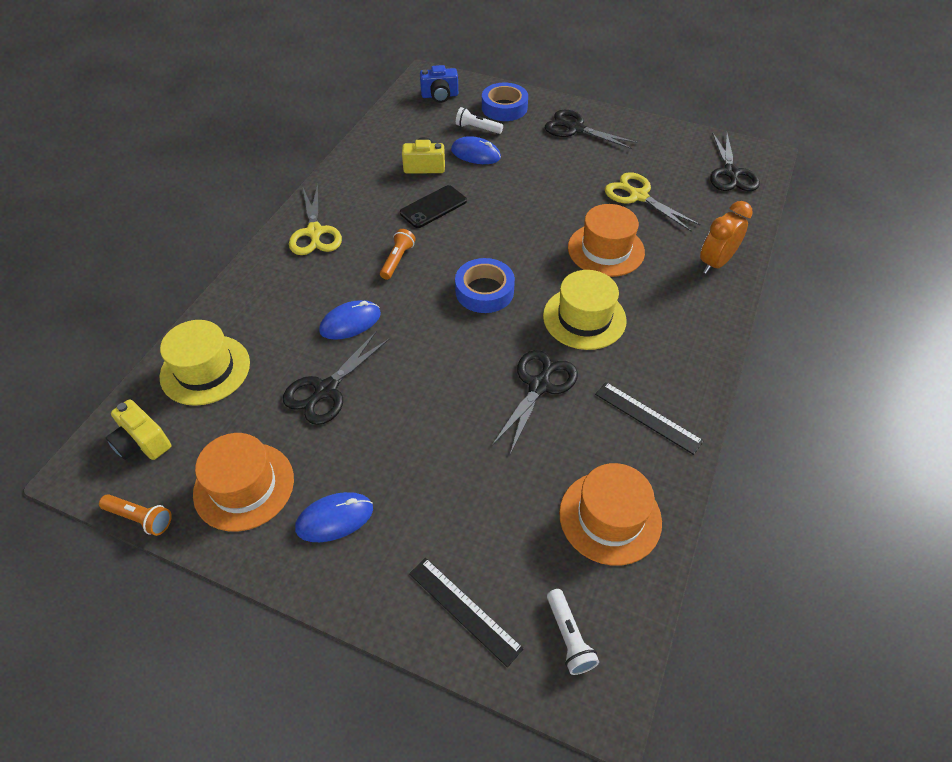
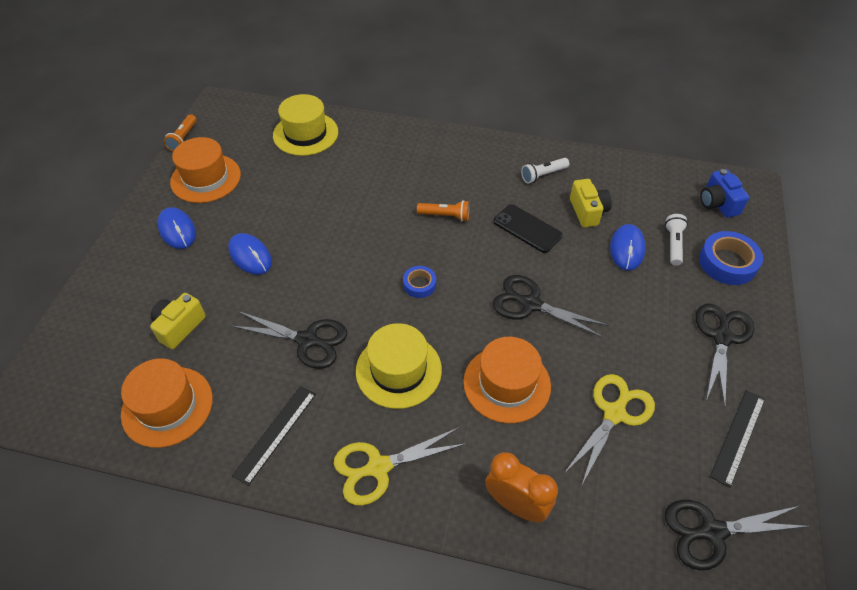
camera: 80 degrees right, 0 degrees up
(142, 442) = (241, 123): yellow camera -> yellow camera (179, 327)
(314, 232) = (466, 156): yellow scissors -> yellow scissors (379, 467)
(326, 389) = (292, 201): black scissors -> black scissors (531, 304)
(350, 322) = (364, 200): blue mouse -> blue mouse (250, 256)
(464, 610) = (97, 315): black ruler -> black ruler (738, 436)
(484, 291) = (419, 284): blue tape -> blue tape, size x0.58
(569, 637) = (66, 383): white flashlight -> white flashlight (543, 175)

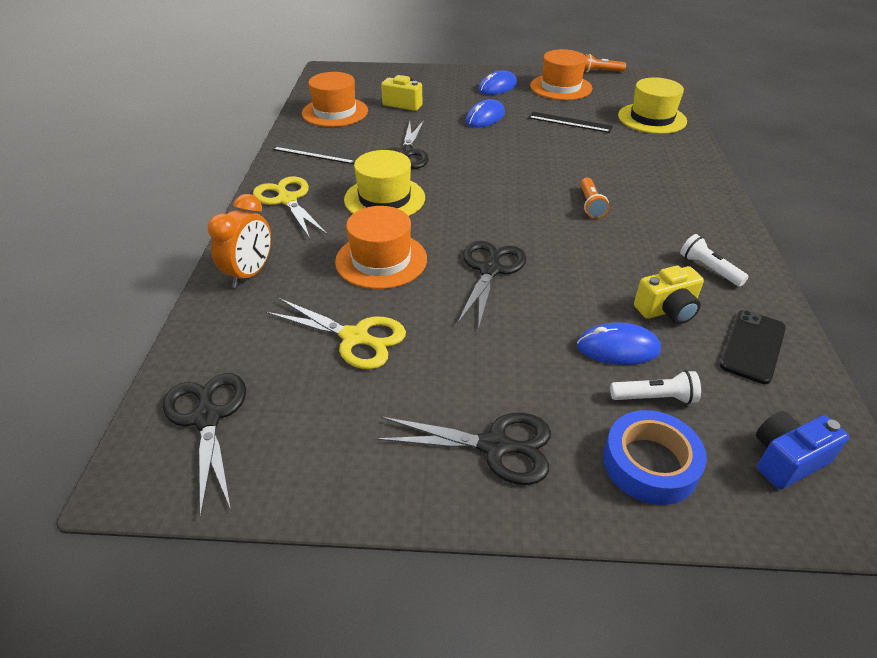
camera: 80 degrees right, 10 degrees down
(419, 284) = (488, 199): blue tape -> none
(527, 228) = (605, 261): black phone -> black phone (753, 346)
(738, 436) = (333, 453): black ruler -> black ruler (570, 122)

